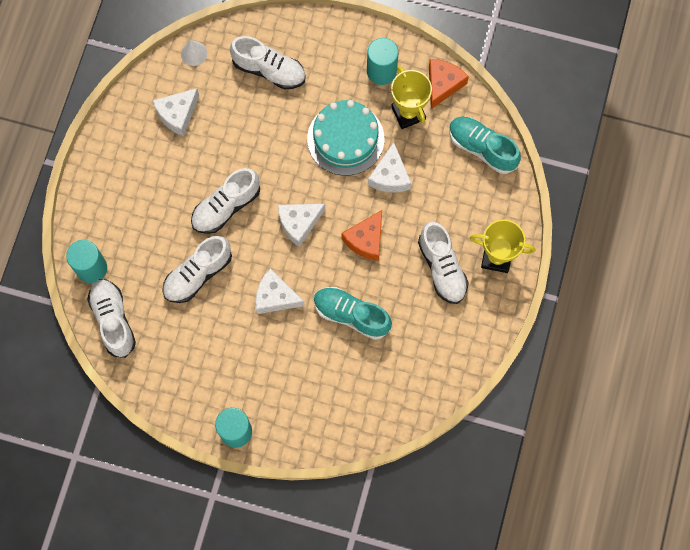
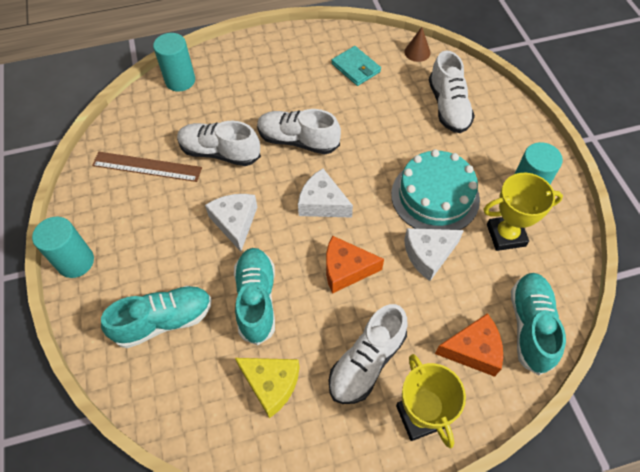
camera: 60 degrees right, 15 degrees down
(113, 320) = (141, 116): white shoe -> none
(175, 339) = (147, 167): none -> brown ruler
(177, 114) = (356, 68): white cheese -> turquoise wallet
(194, 53) = (417, 52): white cone -> brown cone
(328, 387) = (164, 321): none -> turquoise shoe
(408, 113) = (506, 235): yellow trophy -> yellow trophy turned 45 degrees clockwise
(420, 338) = (271, 384): none -> yellow cheese
(443, 85) = (562, 250): orange cheese -> orange cheese (473, 350)

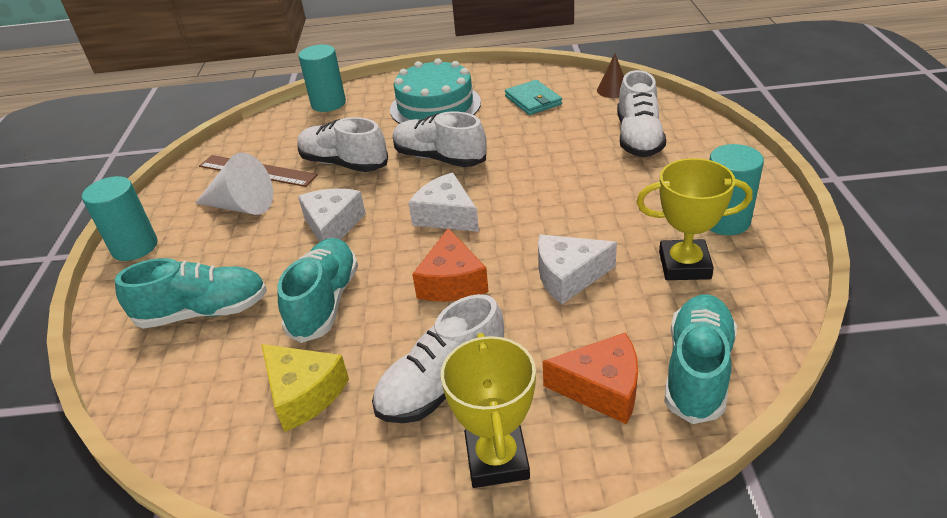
camera: 15 degrees right, 20 degrees down
(150, 208) = (241, 206): none -> white cone
(346, 269) = (452, 282): orange cheese -> orange cheese turned 105 degrees counterclockwise
(435, 196) = (595, 219): turquoise cake -> turquoise cake (435, 106)

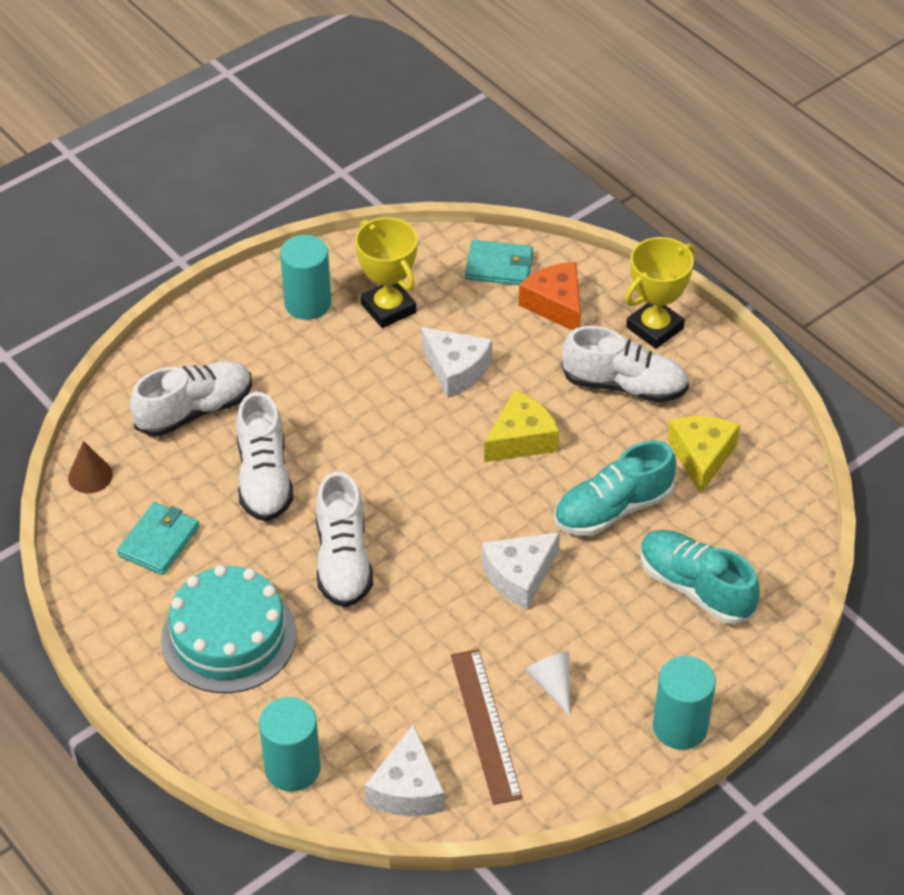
camera: 130 degrees left, 10 degrees up
(241, 206) = (552, 684): white cone -> white cone, size x0.60
(344, 163) = (412, 645): white shoe -> white shoe (264, 478)
(446, 215) = (437, 495): white cheese -> white cheese (407, 788)
(452, 282) = (521, 439): orange cheese -> yellow cheese
(697, 370) = (499, 266): turquoise shoe -> turquoise wallet

